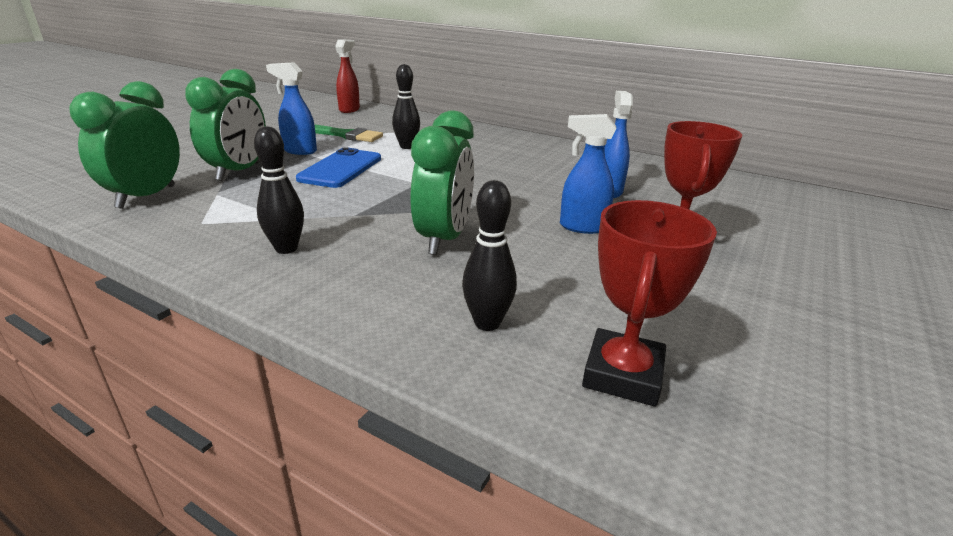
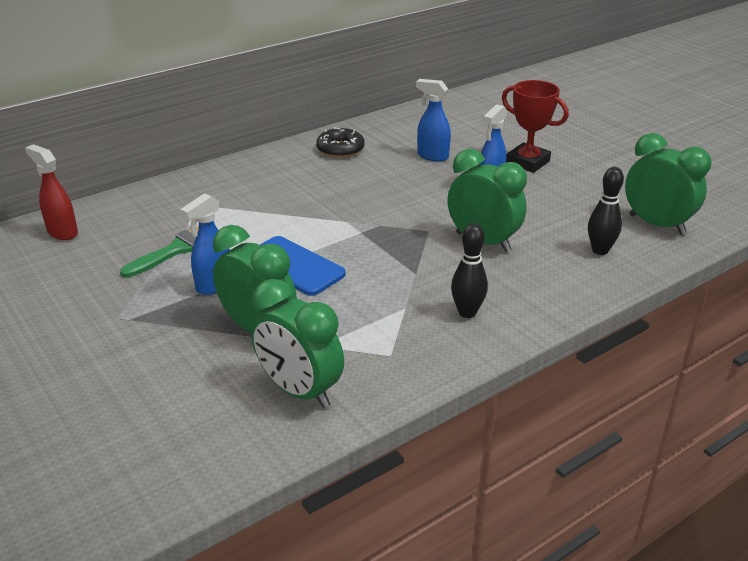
camera: 65 degrees left, 5 degrees up
(407, 147) = (252, 219): black bowling pin -> none
(565, 155) = (340, 149): none -> black donut
(622, 374) = (656, 224): red trophy -> green clock

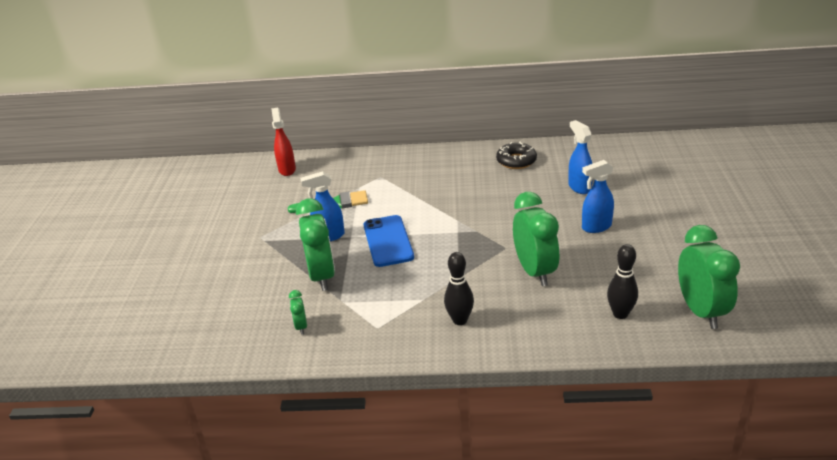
camera: 40 degrees right, 0 degrees up
(299, 391) = (301, 326): green clock -> green clock, size x0.45
(527, 162) = (653, 217): red trophy -> none

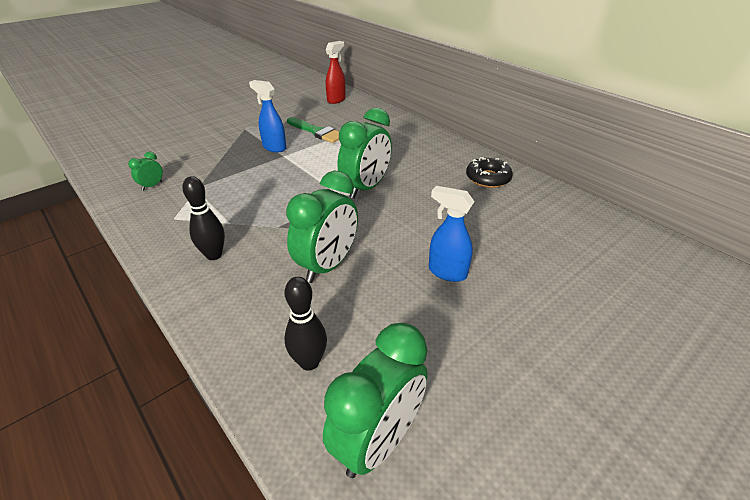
camera: 45 degrees right, 5 degrees up
(322, 276) = (221, 167): green clock -> green clock (366, 188)
(388, 241) = (293, 172): blue phone -> none
(579, 187) = (499, 231): blue spray bottle -> none

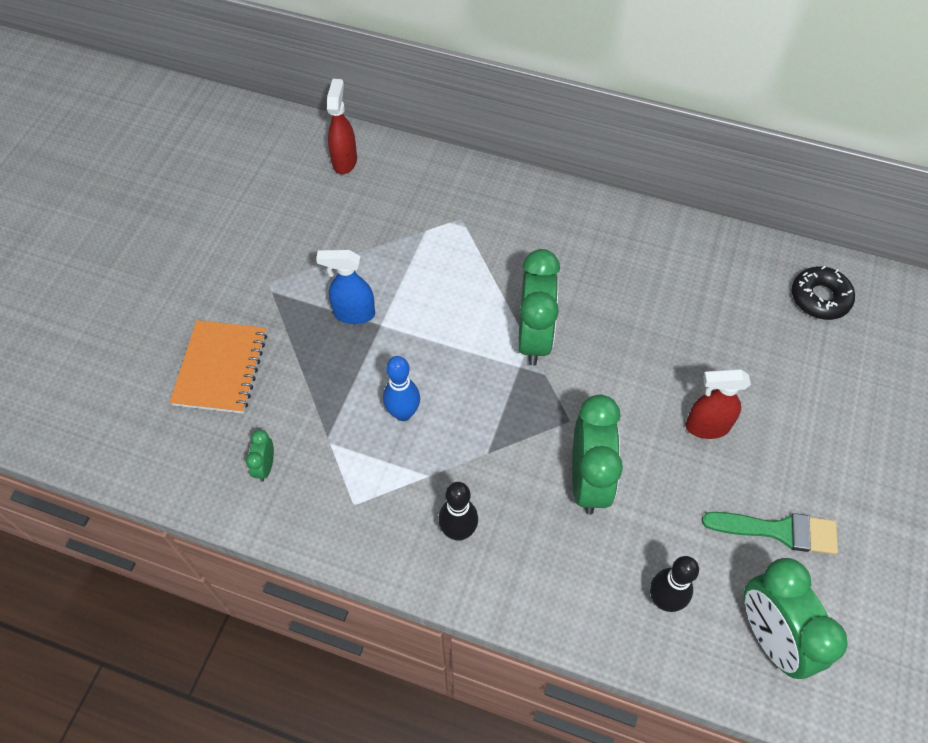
camera: 30 degrees left, 20 degrees up
(184, 145) = (221, 368): none -> orange notebook
(250, 192) = (403, 413): none -> blue bowling pin
(317, 132) = (382, 252): green brush -> green brush (779, 531)
(378, 441) = (770, 637): green clock -> green clock turned 150 degrees clockwise
(446, 272) = (706, 427): blue spray bottle -> red spray bottle
(488, 178) = (656, 252): black donut -> black donut (820, 298)

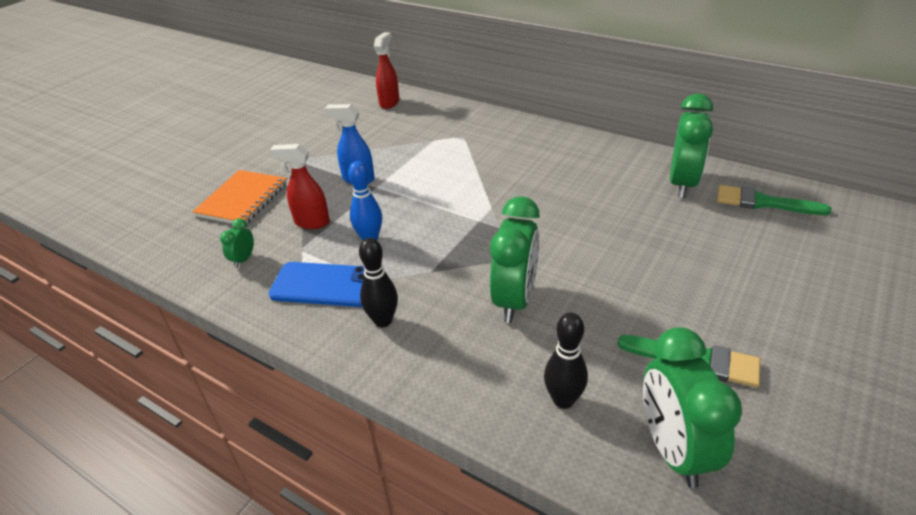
camera: 15 degrees right, 20 degrees down
(376, 490) = (325, 285): none -> blue phone
(534, 338) = (497, 205): green clock -> green clock (682, 184)
(706, 427) = (637, 276): red spray bottle -> red spray bottle (311, 222)
(820, 298) = (763, 202): black donut -> green brush

